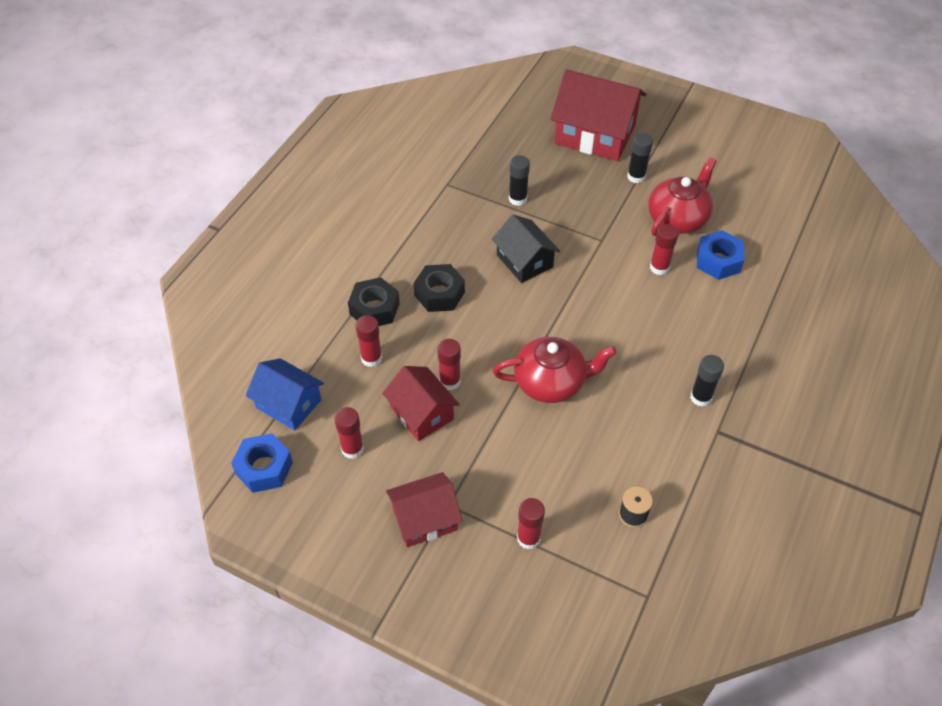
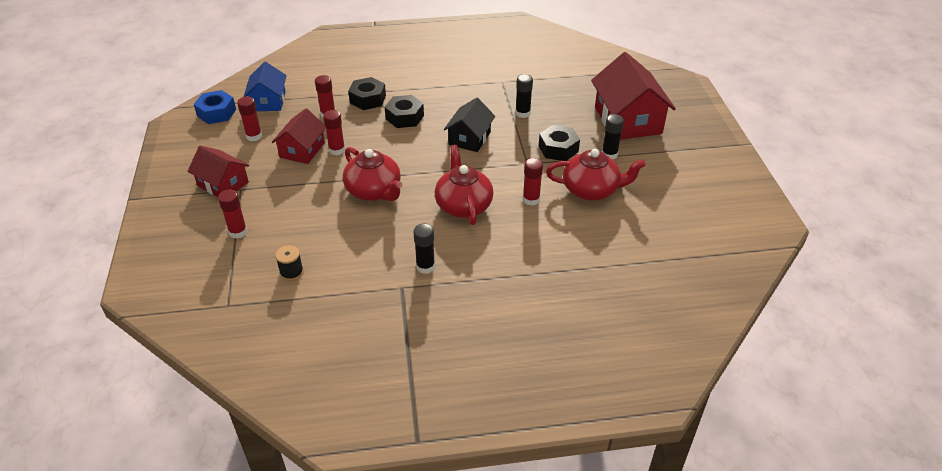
camera: 55 degrees right, 10 degrees down
(598, 206) = (558, 149): none -> black nut
(630, 322) = (463, 205): none -> red teapot
(718, 261) = (571, 226): blue nut -> none

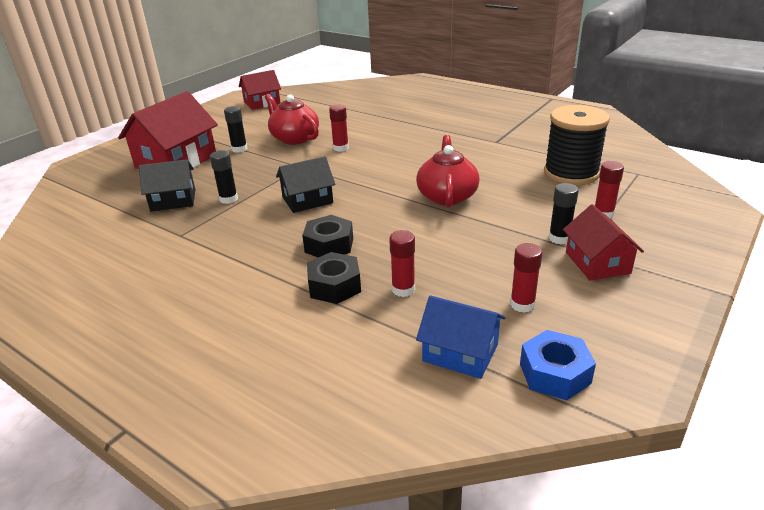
camera: 135 degrees left, 10 degrees down
(268, 101) = (460, 352): blue house -> blue house turned 75 degrees clockwise
(291, 272) = (571, 173): black spool -> black spool, size x2.46
(302, 150) = (477, 260): red house -> red house (262, 103)
(337, 150) = (440, 243): red glue stick -> none
(425, 267) = (466, 144): black glue stick -> black glue stick (559, 238)
(463, 205) = (391, 162): red teapot -> none
(556, 95) = (173, 200): none -> black house
(558, 149) = (261, 165): black nut -> none

